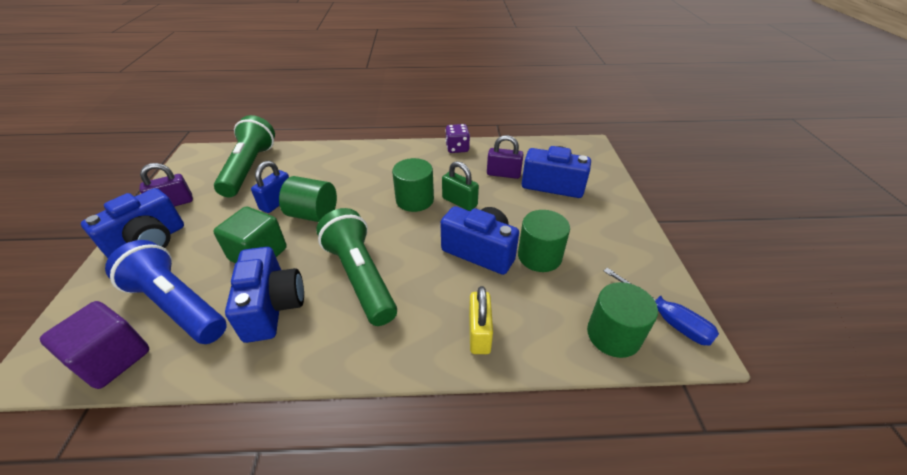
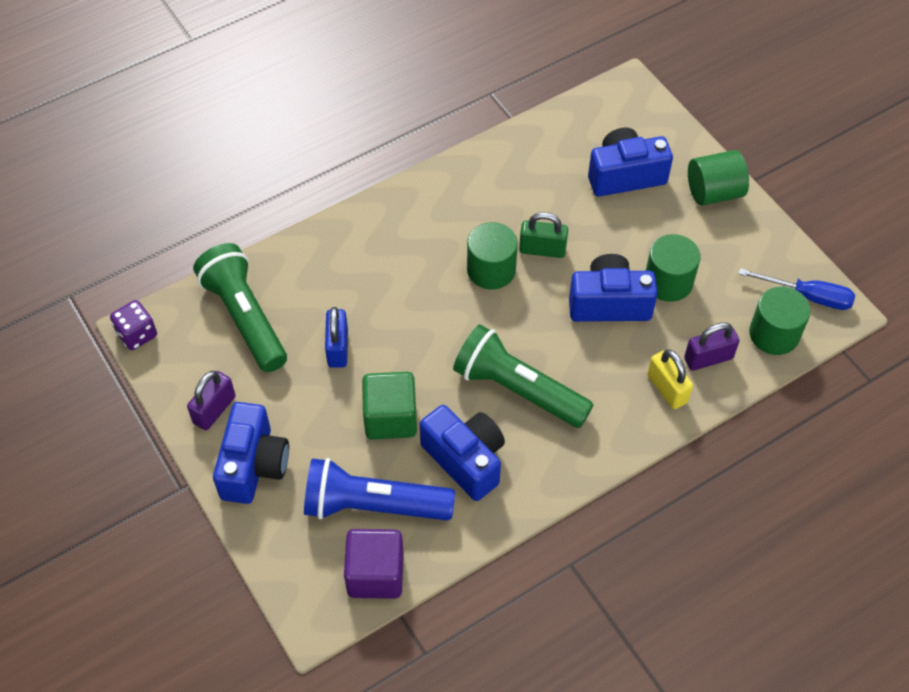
camera: 30 degrees left, 15 degrees up
(313, 214) = (397, 344): green cylinder -> green cylinder (714, 192)
(457, 148) = (475, 164): purple dice -> purple dice (137, 334)
(503, 174) = (560, 183): purple padlock -> purple padlock (708, 358)

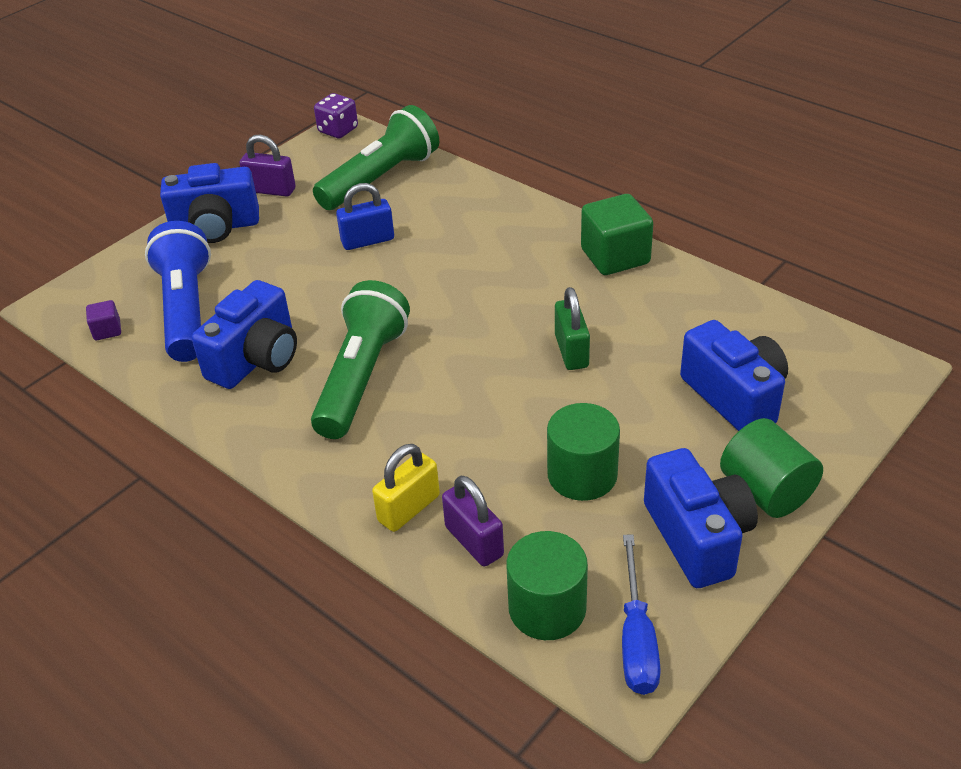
camera: 75 degrees right, 15 degrees down
(375, 574) = (107, 330): purple cube -> purple cube, size x0.48
(390, 418) = (294, 295): green cube -> green cube (615, 256)
(491, 270) = (519, 318): green cylinder -> none
(609, 303) = (519, 426): blue camera -> blue camera (697, 537)

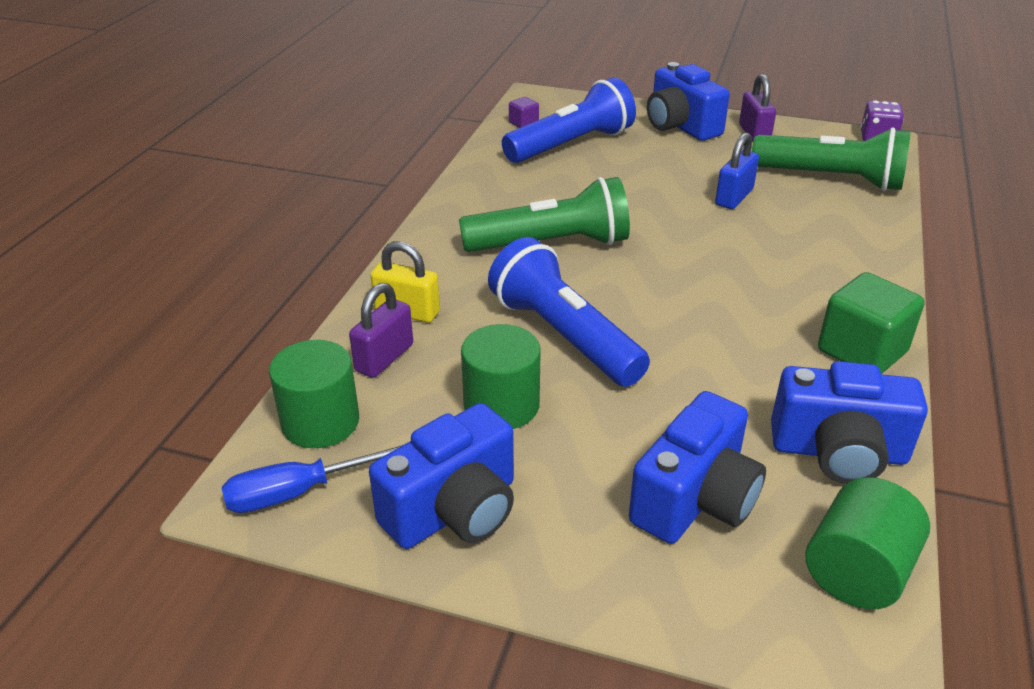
camera: 65 degrees right, 5 degrees down
(256, 359) = (537, 190): blue camera -> blue camera (838, 452)
(367, 240) = (734, 197): blue padlock -> blue padlock turned 75 degrees clockwise
(509, 409) = (564, 336): none -> blue flashlight
(571, 351) = (677, 356): green padlock -> none
(766, 491) = (552, 557): green cylinder -> green cylinder (857, 571)

